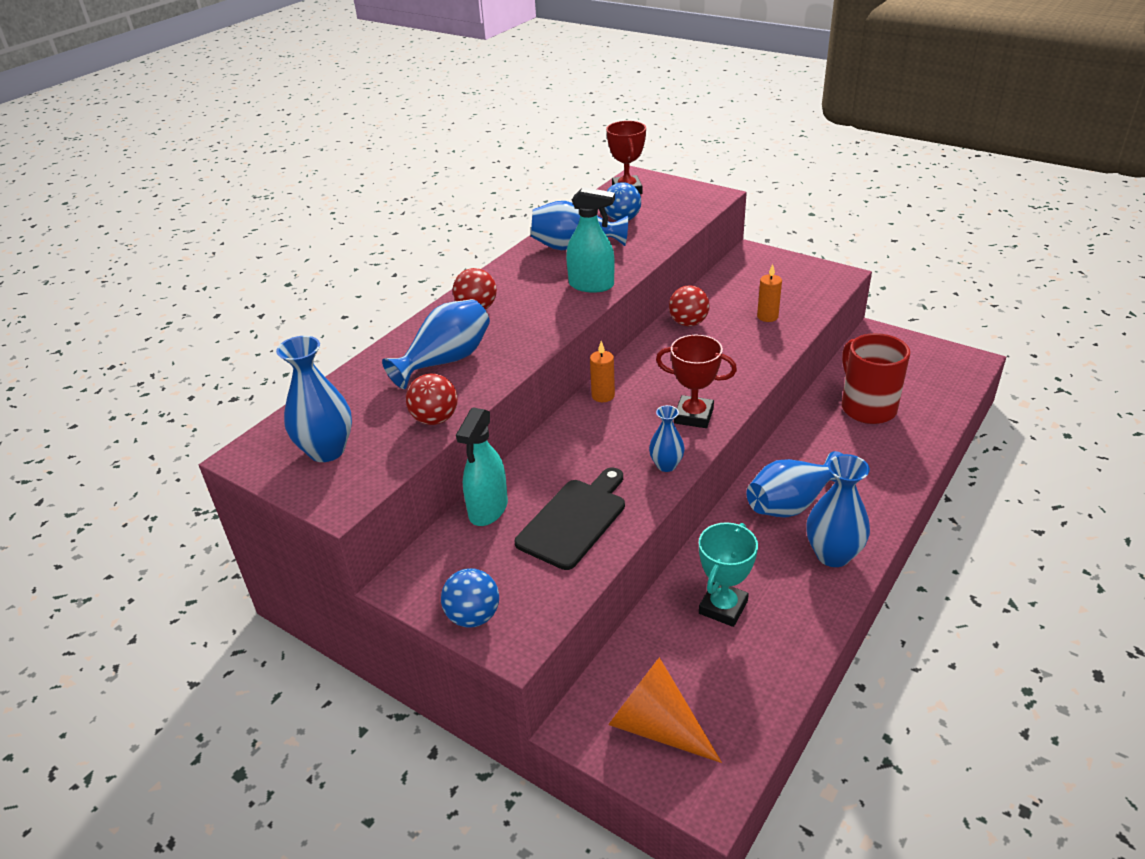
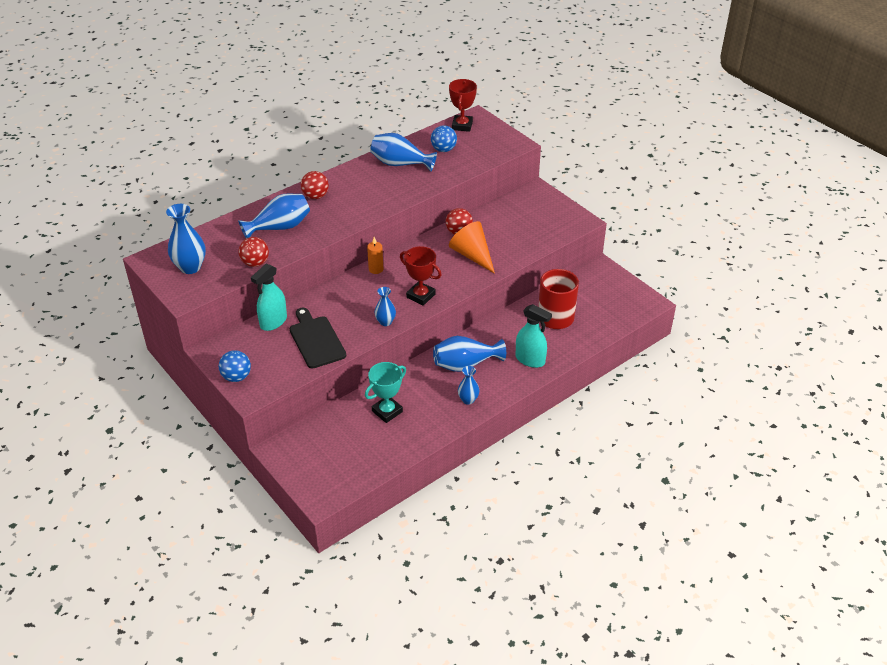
camera: 15 degrees right, 5 degrees up
(574, 520) = (316, 340): black cutting board -> black cutting board turned 75 degrees counterclockwise
(591, 285) = (393, 196): turquoise spray bottle -> turquoise spray bottle (530, 360)
(656, 726) = (315, 459): orange cone -> orange cone (472, 255)
(767, 316) = (512, 240): orange candle -> none
(833, 555) = (468, 400): blue vase -> blue vase, size x0.59

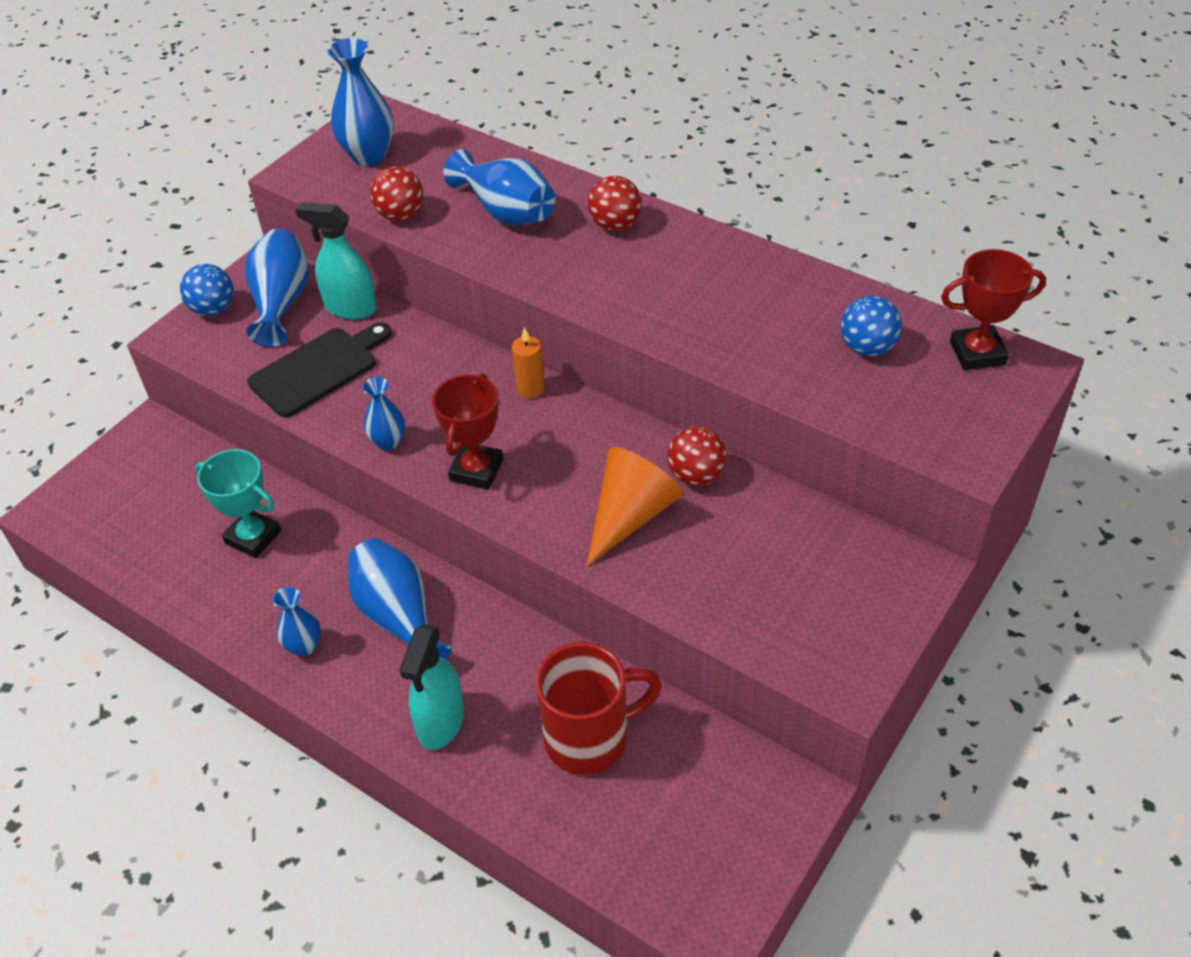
camera: 75 degrees right, 5 degrees up
(400, 164) = (777, 300): blue vase -> blue vase (281, 303)

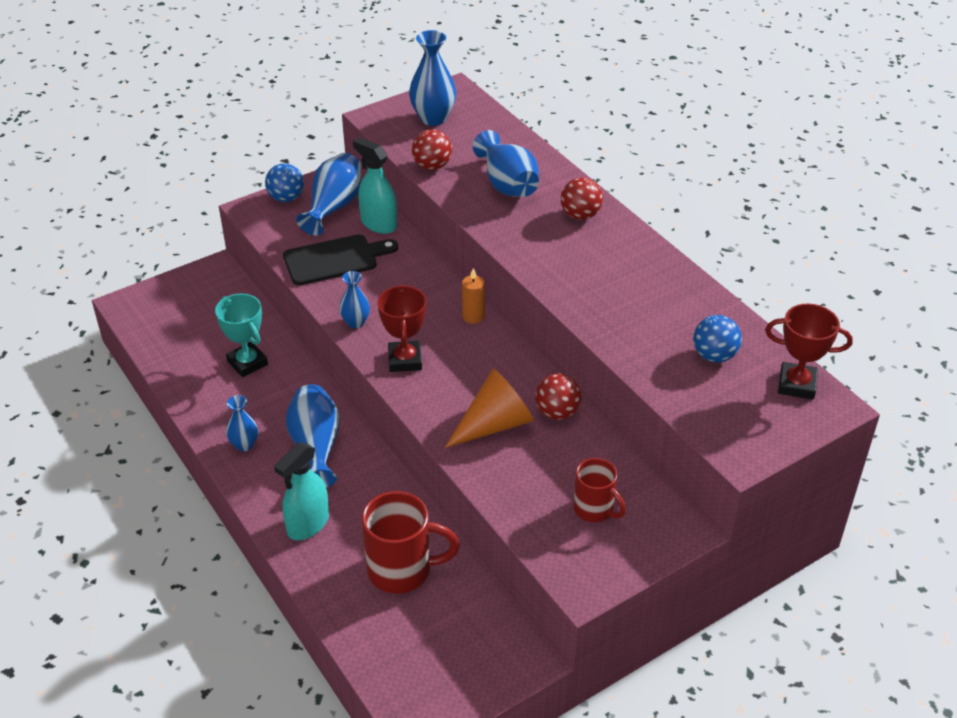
camera: 20 degrees right, 5 degrees down
(476, 470) = (405, 360): red trophy -> red trophy turned 45 degrees counterclockwise
(807, 581) = (594, 509): none -> red mug

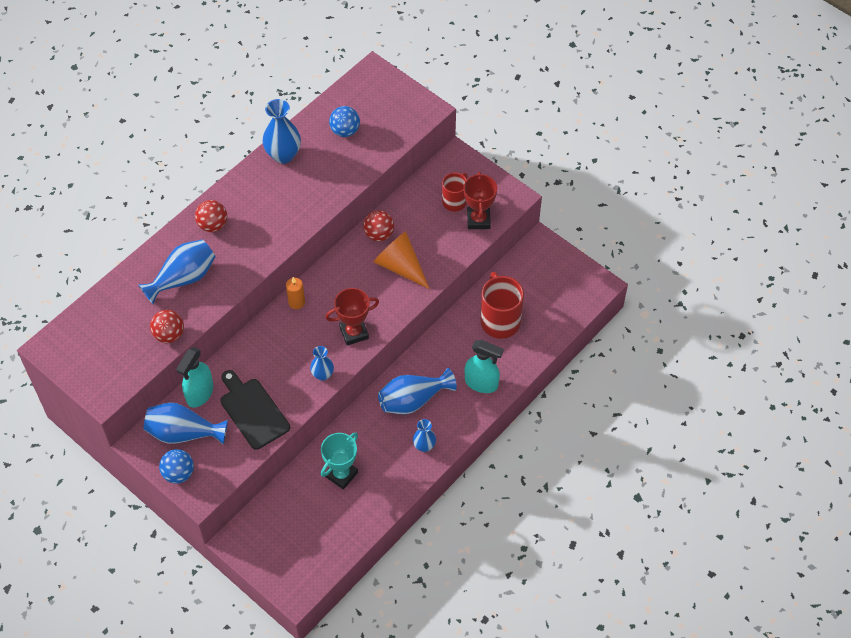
camera: 105 degrees left, 15 degrees up
(433, 118) = (98, 351): blue vase -> blue vase (283, 155)
(797, 385) = (359, 89): red trophy -> red trophy (478, 220)

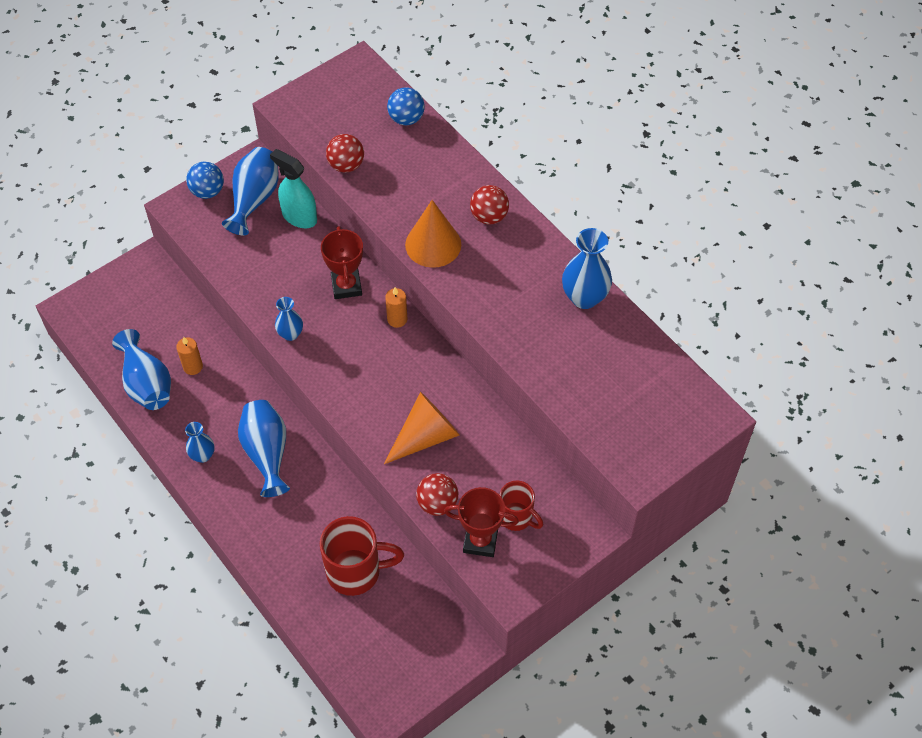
camera: 100 degrees right, 0 degrees up
(183, 278) = (419, 183): blue vase -> blue vase (147, 384)
(246, 258) = (433, 244): none -> orange cone
(252, 411) = (263, 262): black cutting board -> none
(341, 474) = (193, 367): turquoise trophy -> orange candle
(345, 131) = (614, 370): blue ball -> blue ball (406, 119)
(354, 333) = (339, 373): red trophy -> red trophy (346, 286)
(379, 234) = (479, 419): red ball -> red ball (437, 503)
(481, 383) = (269, 533): turquoise spray bottle -> none

